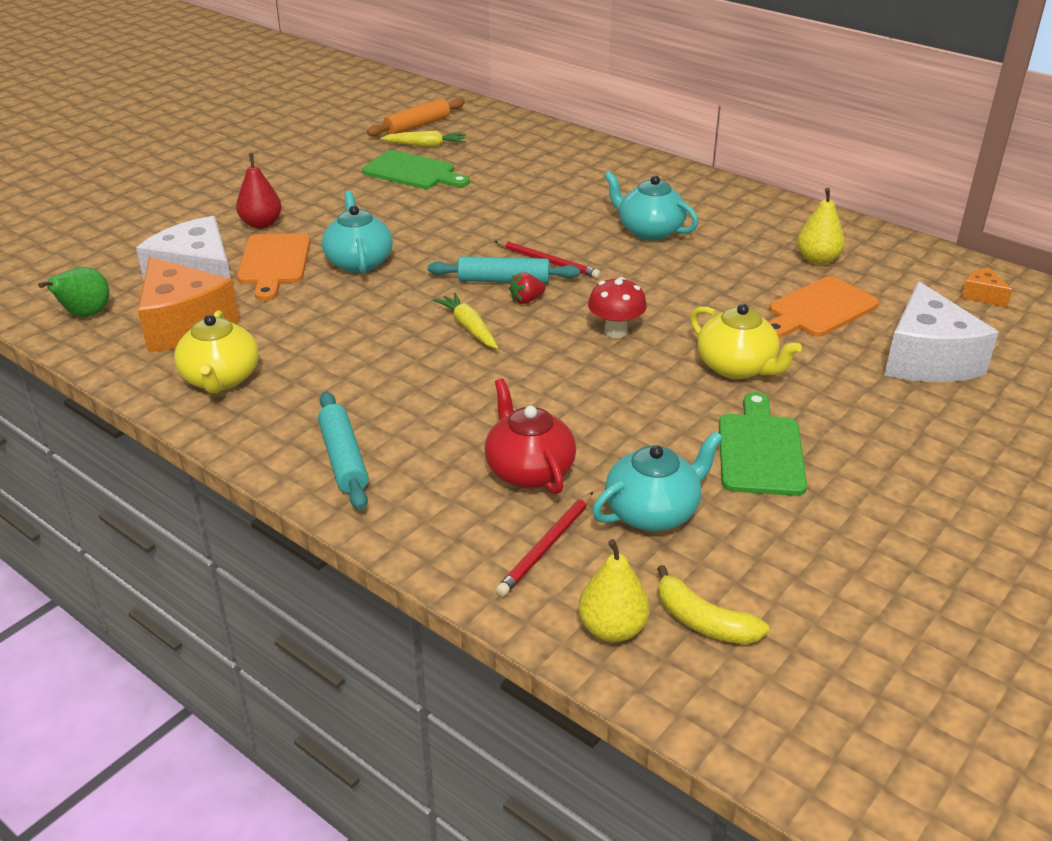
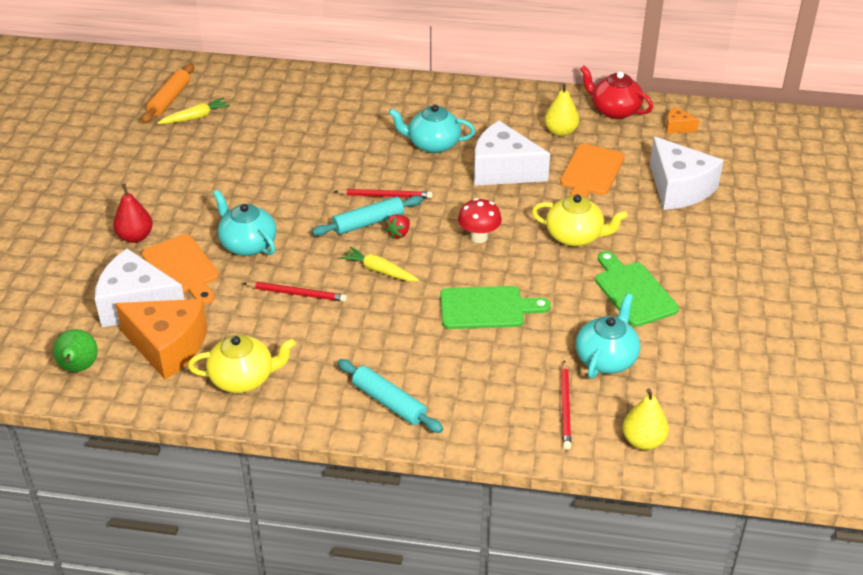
camera: 30 degrees left, 5 degrees up
(221, 379) = (243, 378): yellow teapot -> yellow teapot turned 60 degrees counterclockwise
(360, 320) = (297, 293): none -> red pencil
(413, 172) = (210, 147): green cutting board -> green cutting board (487, 308)
(529, 470) = (512, 361): red teapot -> red teapot (614, 110)
(703, 621) = (686, 415): yellow banana -> none
(709, 276) = (503, 170): none -> white cheese

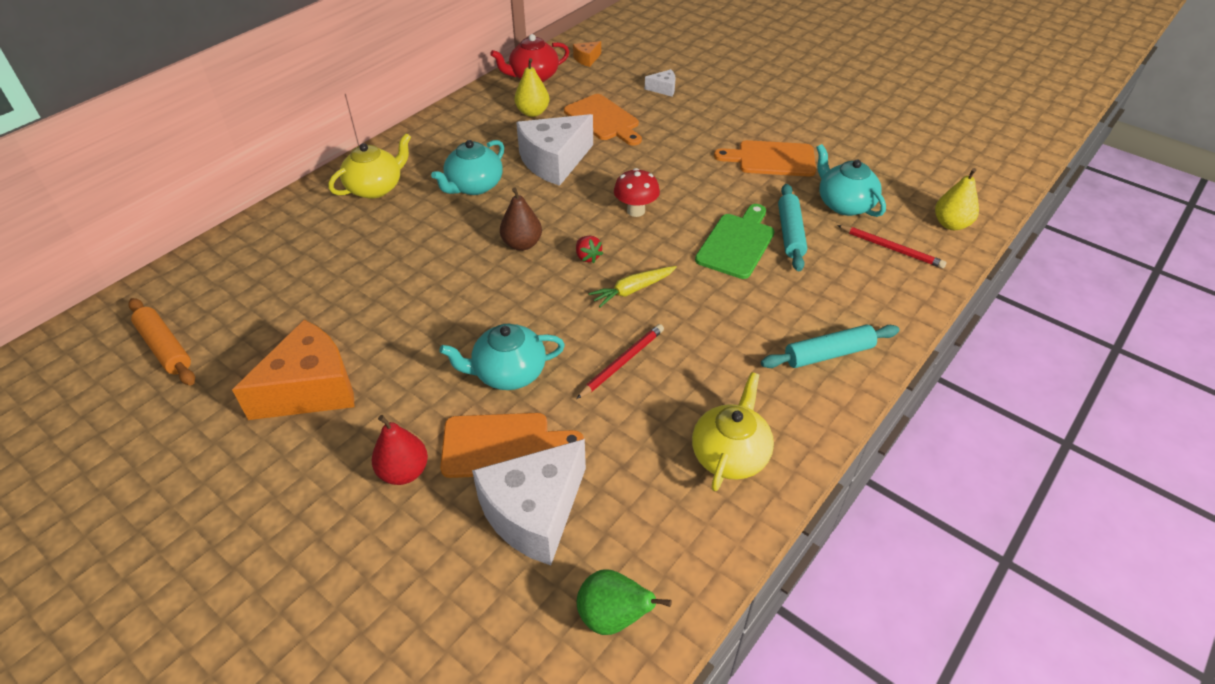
camera: 60 degrees left, 5 degrees up
(168, 347) = (633, 507): orange cheese -> orange cheese (311, 389)
(195, 117) = (229, 337): yellow carrot -> none
(368, 222) = (553, 270): turquoise rolling pin -> turquoise rolling pin (790, 233)
(385, 196) = (522, 244): red pencil -> brown pear
(575, 236) = (679, 160): yellow teapot -> yellow teapot (375, 188)
(633, 291) = (771, 159): green cutting board -> orange cutting board
(679, 188) = (663, 89): white cheese -> white cheese, size x0.44

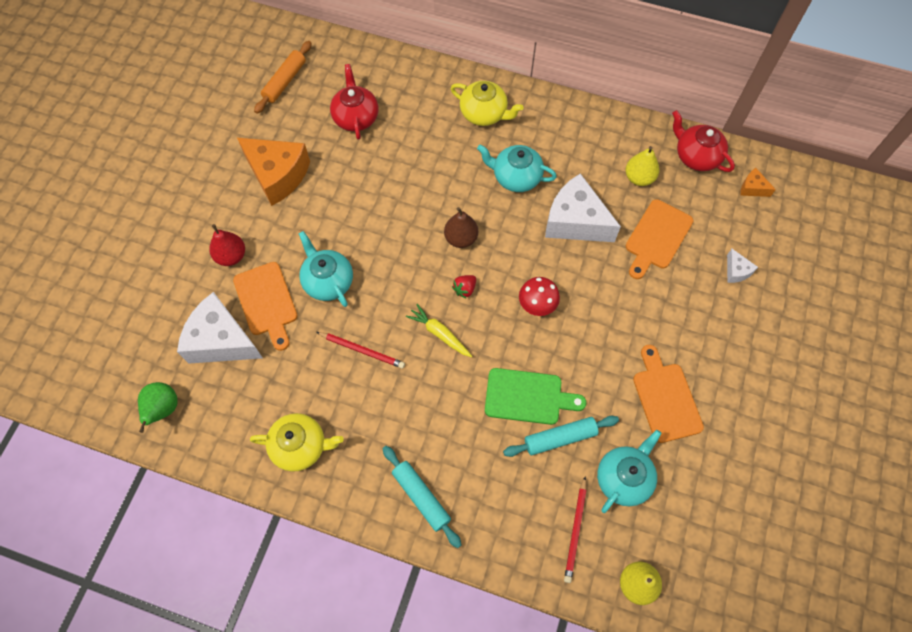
camera: 70 degrees right, 20 degrees up
(287, 291) = (356, 117): none -> red teapot

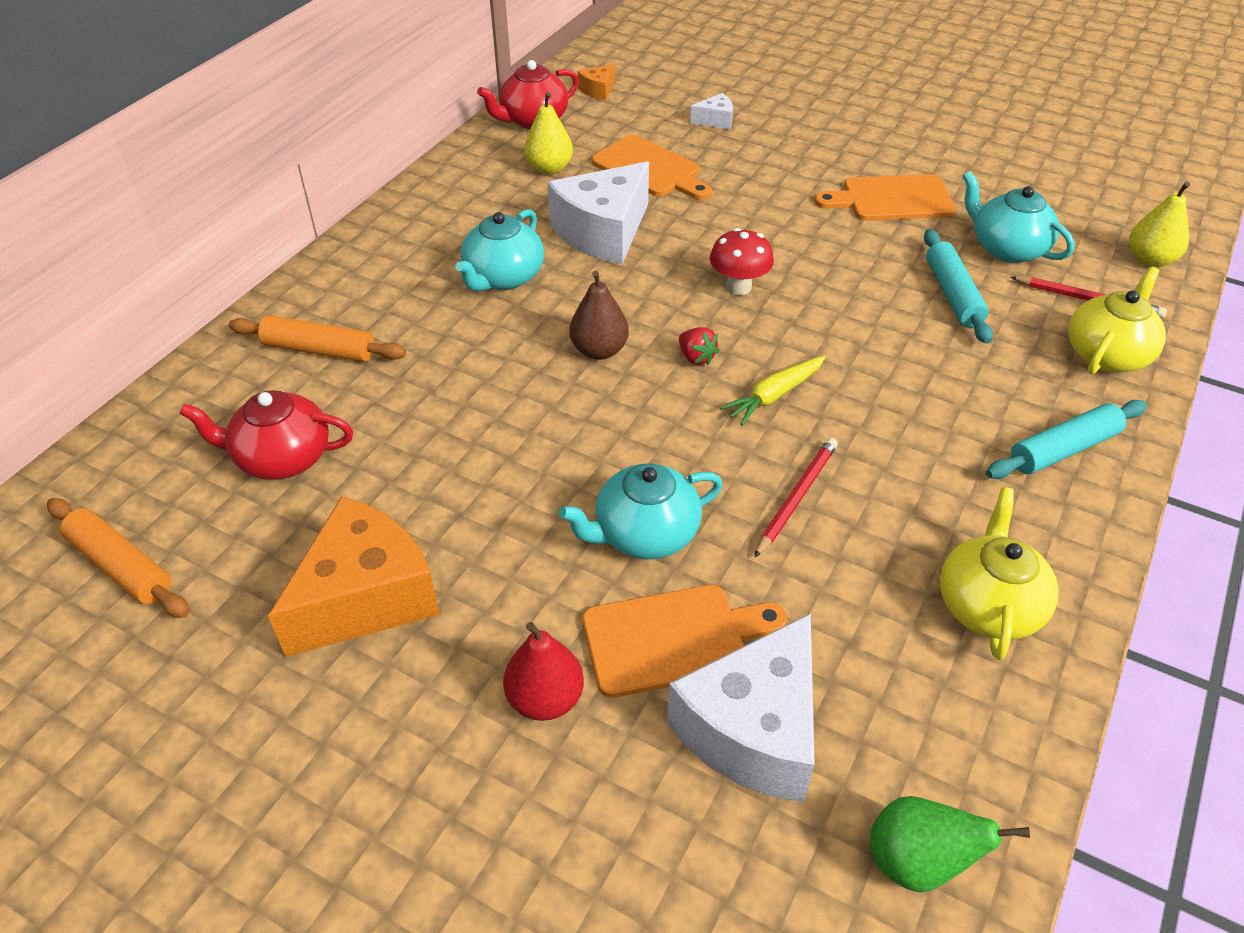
camera: 80 degrees left, 20 degrees down
(435, 108) = (319, 349): none -> orange rolling pin
(484, 113) = (362, 295): yellow teapot -> yellow teapot (1107, 354)
(528, 397) = (889, 316): green cutting board -> none

